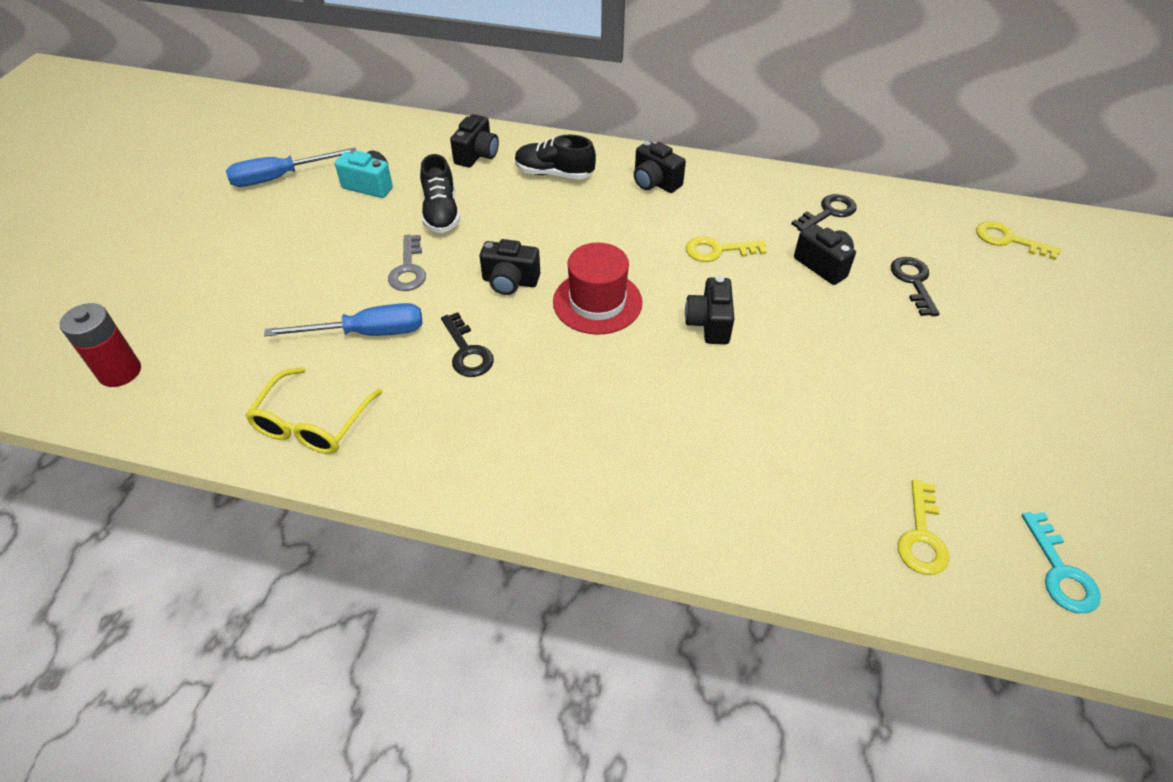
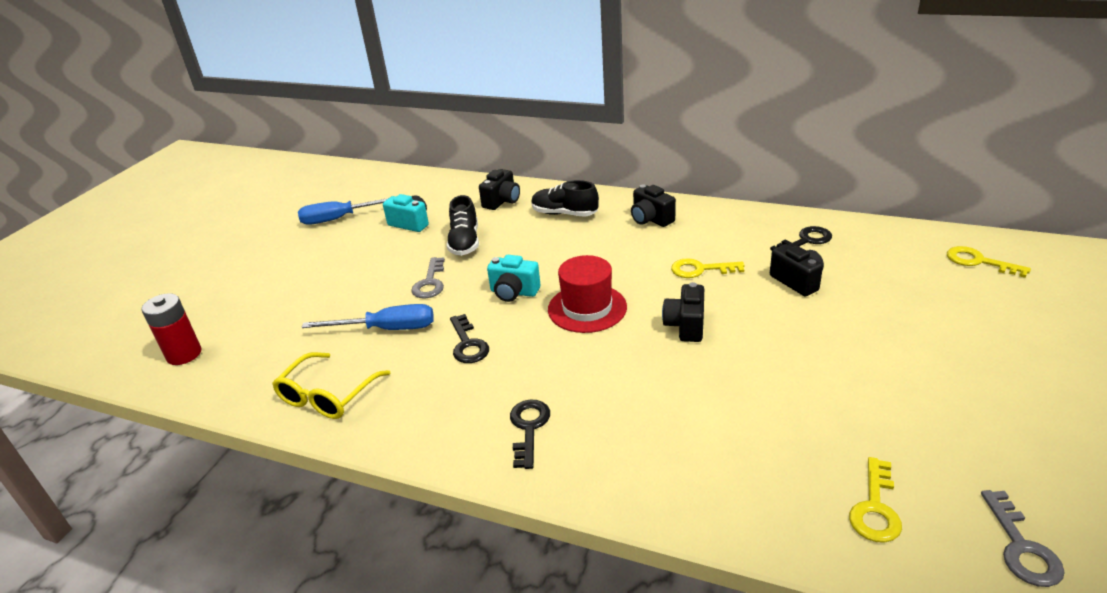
camera: 10 degrees right, 15 degrees down
(510, 282) = (514, 292): black camera -> turquoise camera
(913, 282) = (883, 295): black key -> black key (529, 428)
(1060, 572) = (1021, 547): turquoise key -> grey key

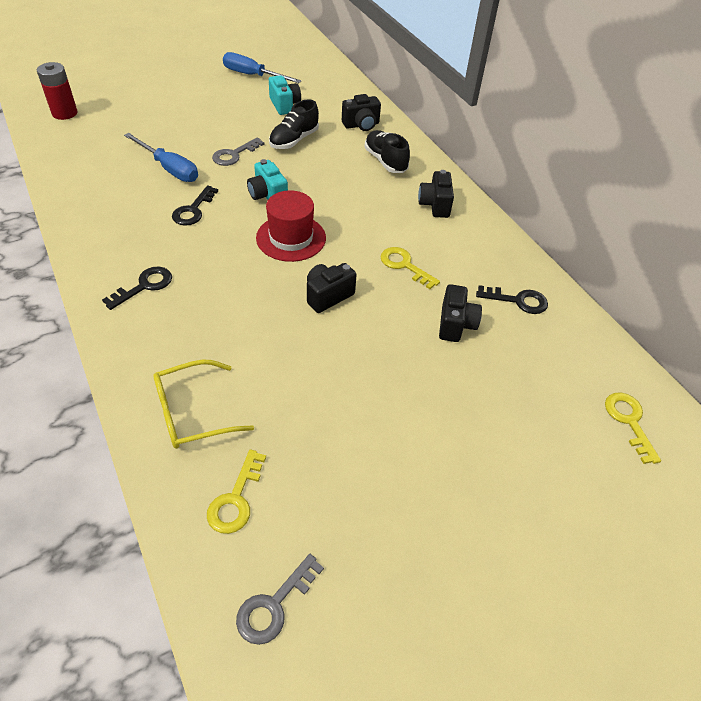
camera: 35 degrees right, 15 degrees up
(327, 396) = (87, 188): yellow glasses -> yellow glasses (192, 413)
(875, 508) = (235, 499): yellow key -> yellow key turned 45 degrees counterclockwise

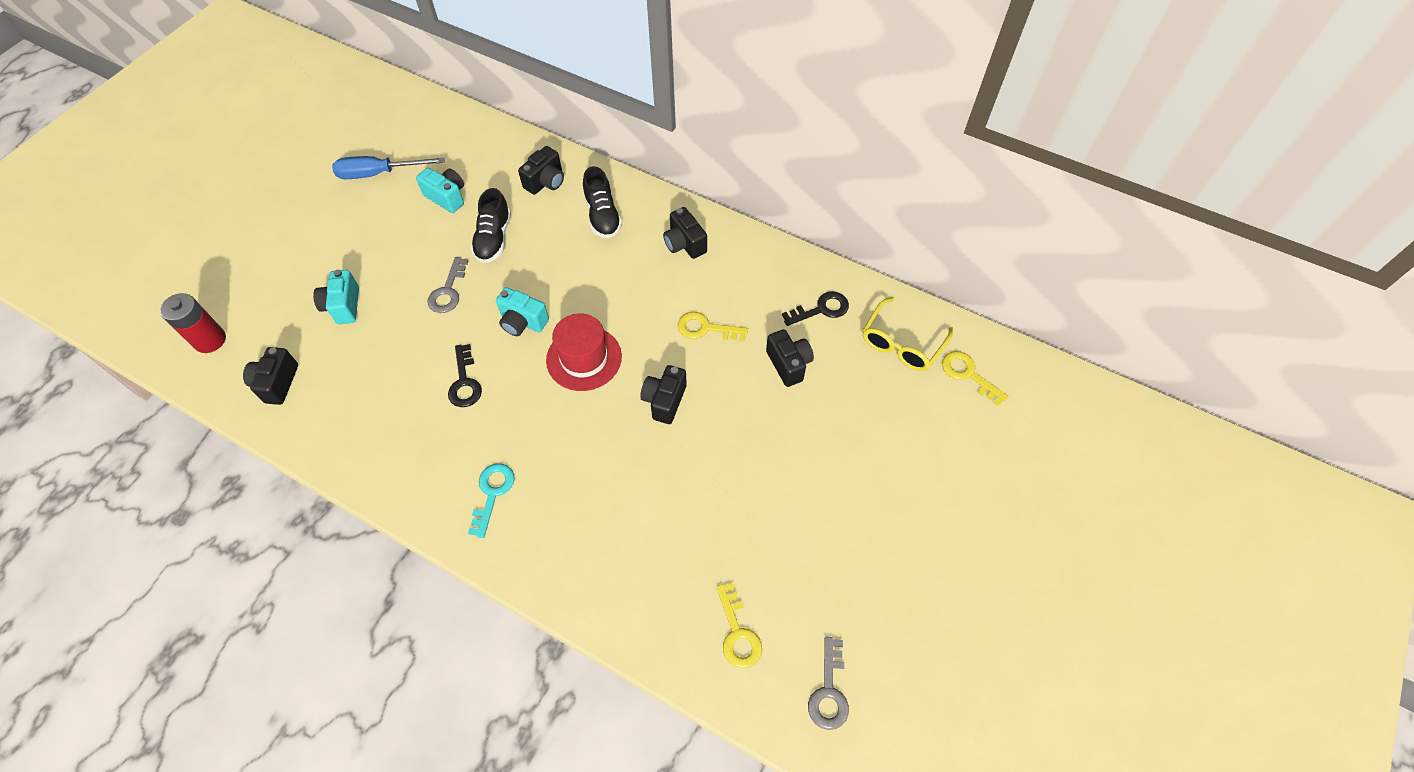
camera: 30 degrees left, 10 degrees up
(77, 153) = (277, 383): none -> black camera
(144, 286) = (492, 493): black key -> turquoise key
(159, 132) = (343, 306): none -> turquoise camera
(169, 169) = (396, 346): blue screwdriver -> none
(192, 413) = (643, 585): yellow glasses -> yellow glasses (902, 343)
(385, 161) = (602, 216): black shoe -> black shoe turned 135 degrees counterclockwise

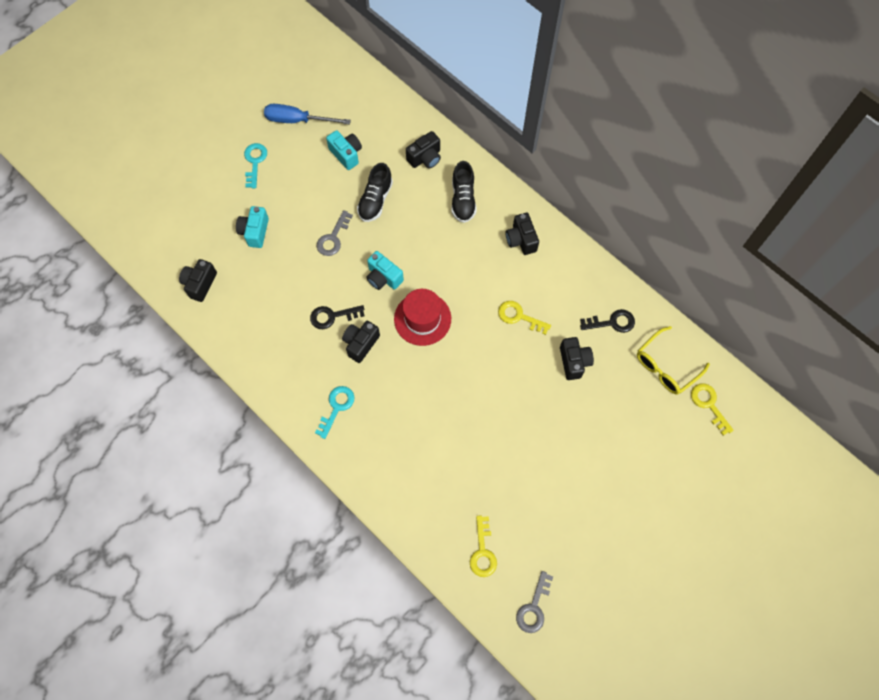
camera: 15 degrees right, 10 degrees up
(210, 340) = (157, 237): red battery -> none
(331, 228) = (255, 162): none -> turquoise key
(464, 382) = (332, 316): black key -> black key turned 75 degrees clockwise
(664, 401) = (474, 368): black camera -> black camera (361, 344)

